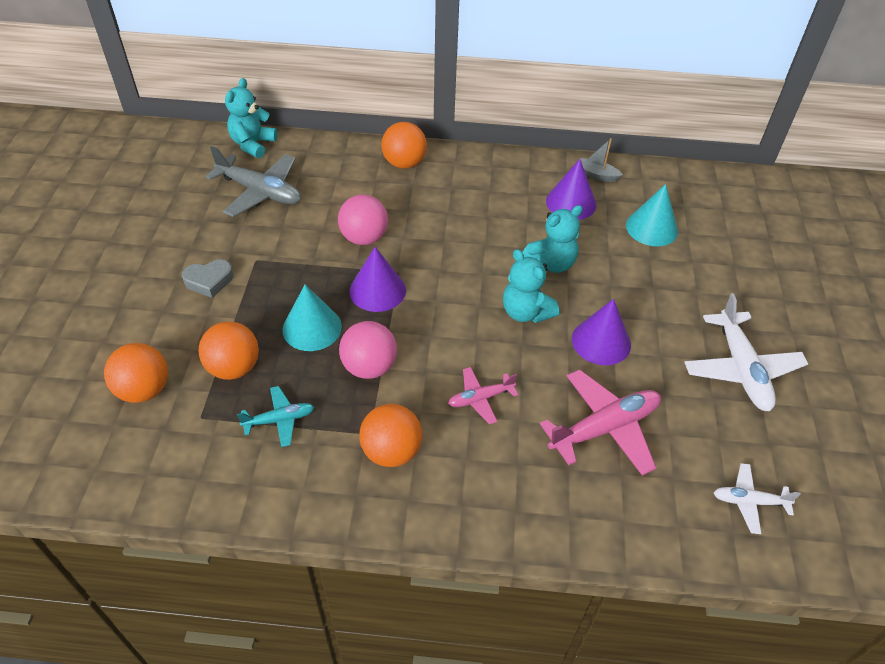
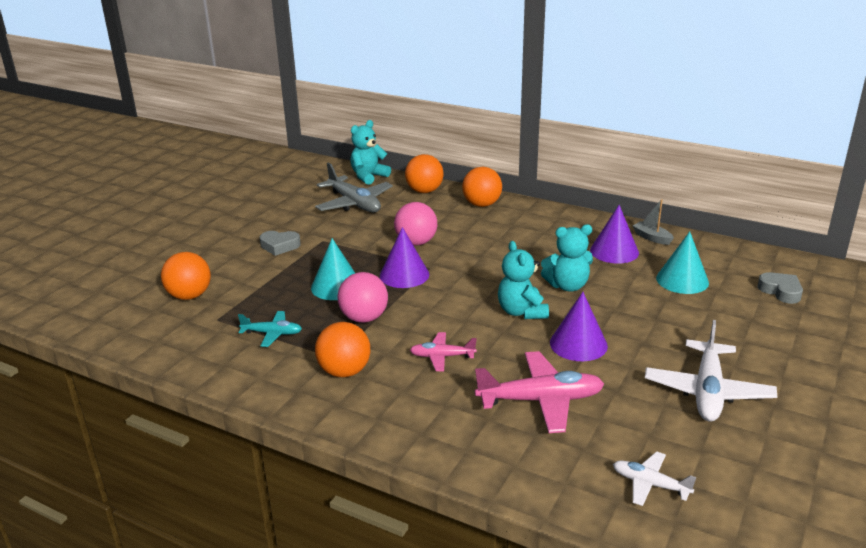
camera: 25 degrees right, 20 degrees down
(234, 368) = (261, 297): orange ball -> orange ball (424, 191)
(741, 221) = (780, 291): none -> grey heart

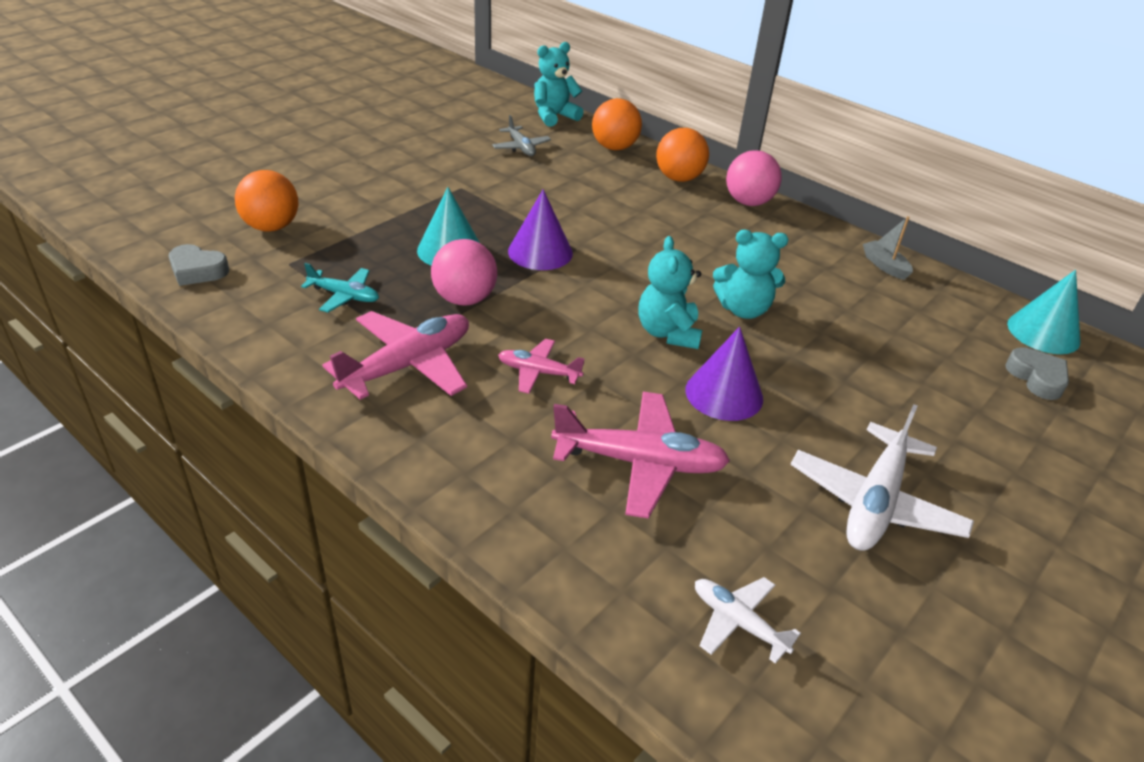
camera: 10 degrees right, 10 degrees up
(279, 246) = (406, 185): grey heart -> grey heart (197, 270)
(344, 371) = (408, 365): orange ball -> pink plane
(354, 203) = (521, 147): grey plane -> grey plane, size x0.55
(416, 242) = (574, 212): pink ball -> pink ball (748, 202)
(614, 251) = (826, 274): purple cone -> none
(682, 280) = (903, 333): turquoise cone -> turquoise cone (1043, 332)

